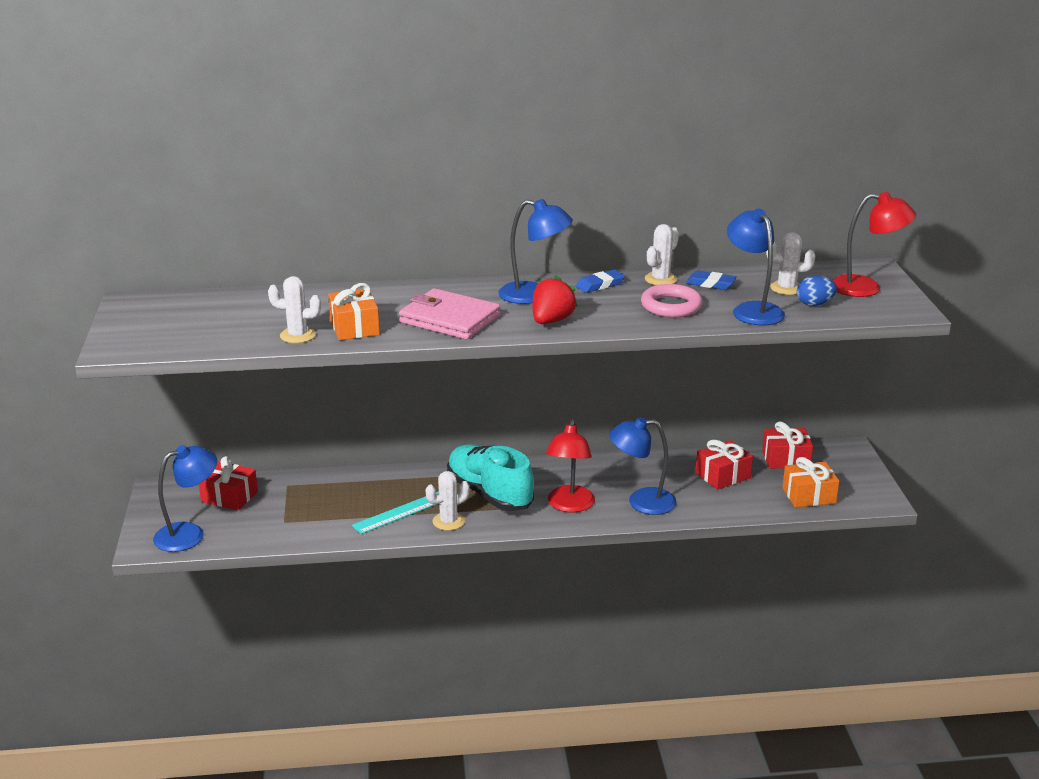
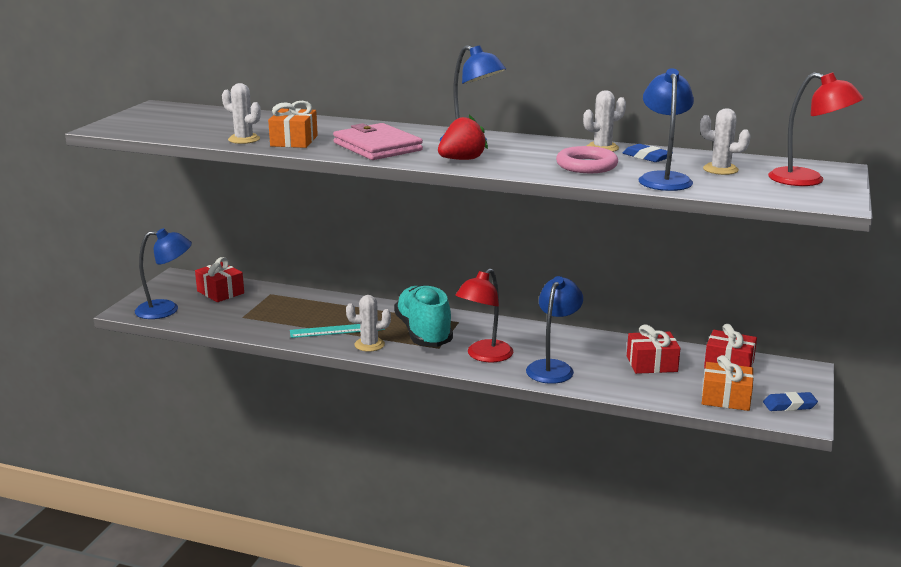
camera: 25 degrees right, 5 degrees down
(600, 285) = (540, 144): blue eraser -> blue eraser (789, 405)
(641, 502) = (553, 367): blue lamp -> blue lamp turned 90 degrees clockwise
(814, 304) = (734, 184): blue egg -> none

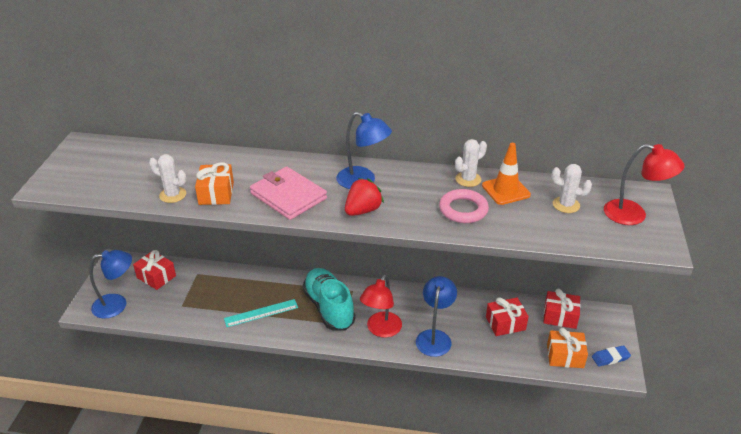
camera: 10 degrees left, 15 degrees up
(369, 345) = (290, 328): white cactus -> none
(647, 157) = (505, 190): blue eraser -> orange traffic cone
(664, 178) = (527, 224): blue lamp -> none

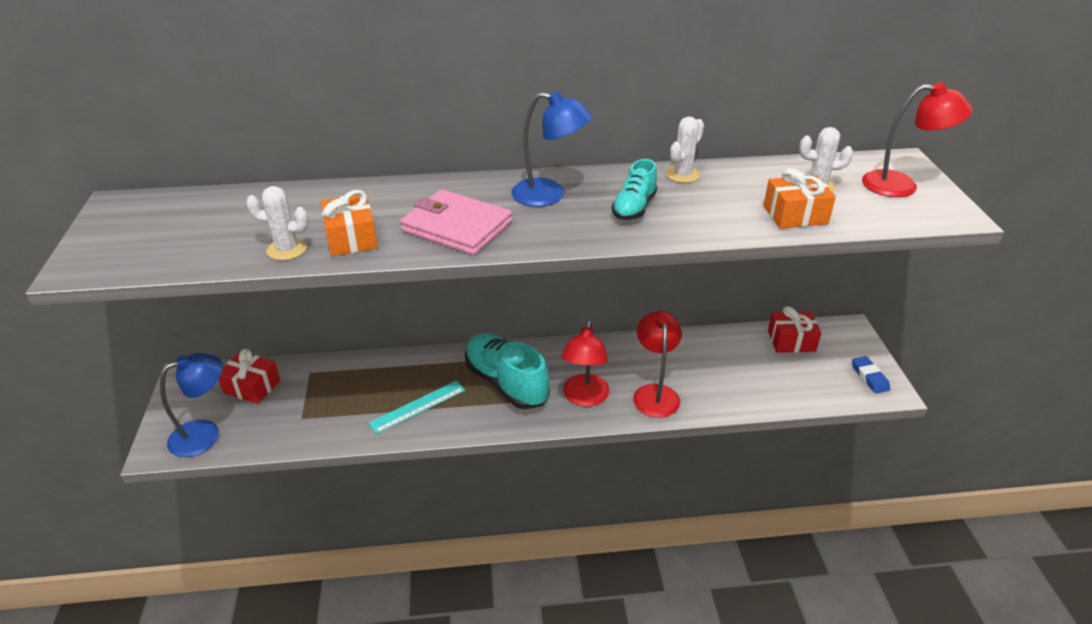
camera: 15 degrees left, 0 degrees up
(363, 210) = (568, 229): red strawberry -> none
(418, 201) = (634, 208): none -> turquoise shoe
(435, 337) = (655, 393): blue lamp -> red lamp
(463, 209) = (696, 209): pink ring -> none
(505, 190) = (735, 180): orange traffic cone -> none
(505, 323) = (732, 361): red gift -> none
(565, 356) = (818, 385): orange gift -> orange gift (795, 215)
(610, 358) = (869, 377): blue eraser -> blue eraser turned 75 degrees counterclockwise

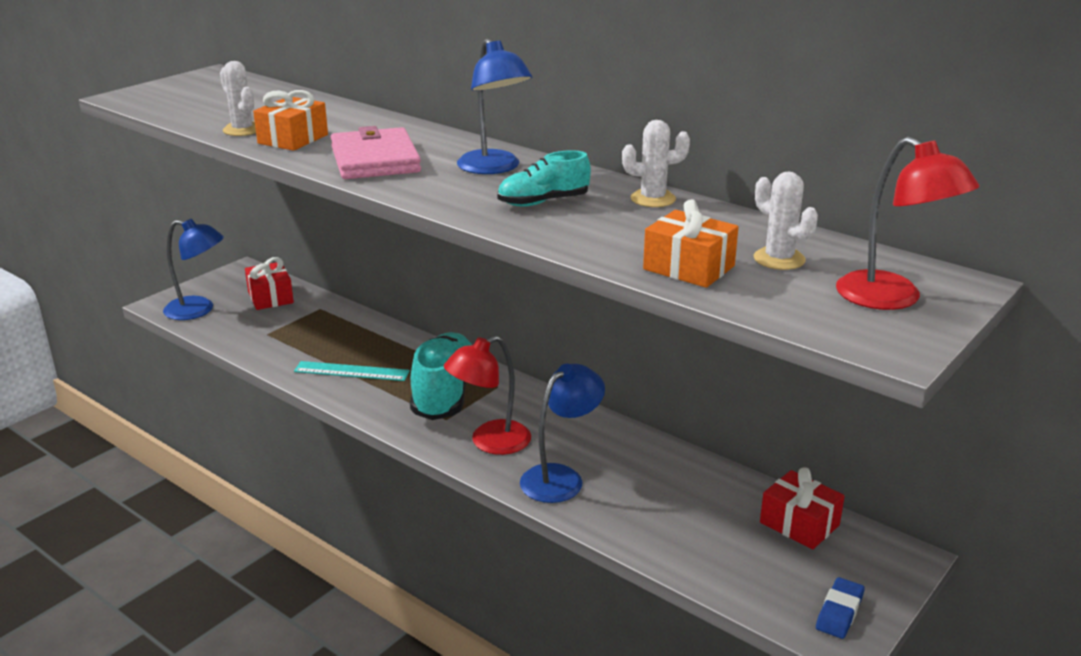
camera: 45 degrees right, 10 degrees down
(655, 393) = (561, 477): red lamp -> blue lamp

